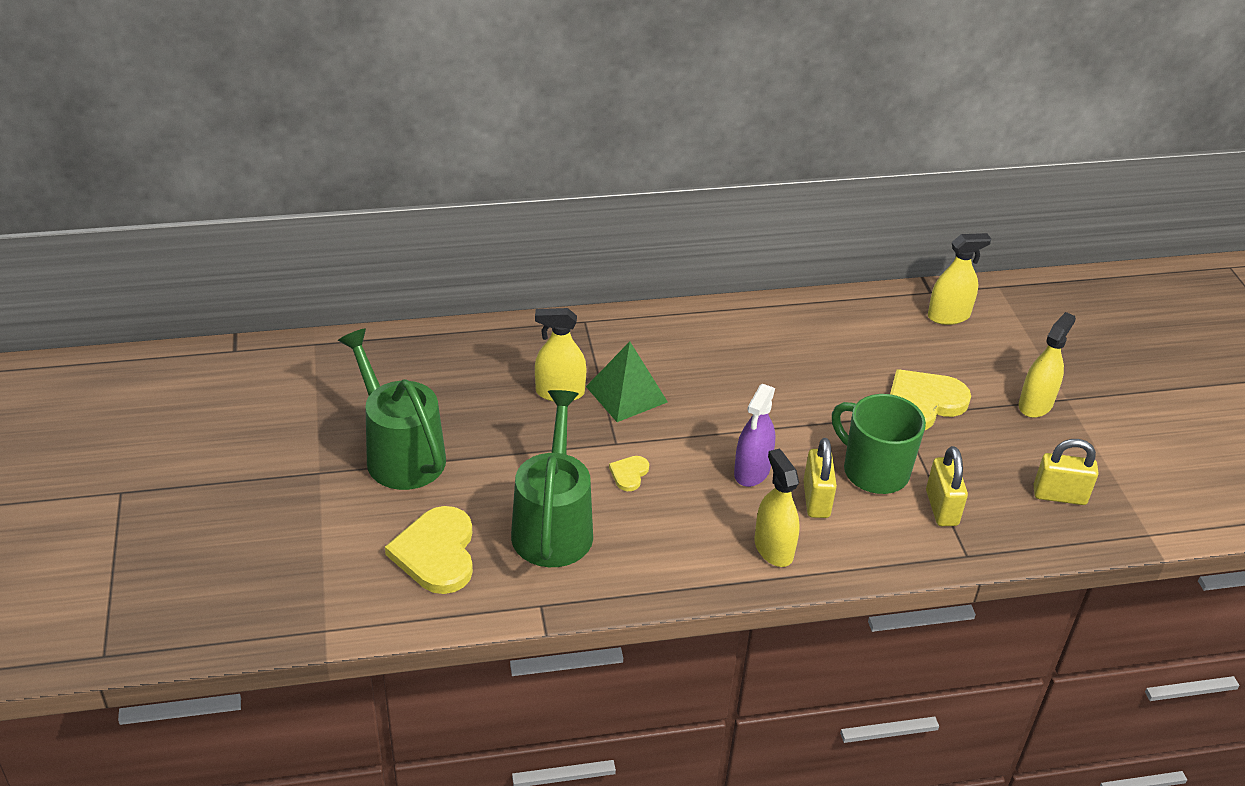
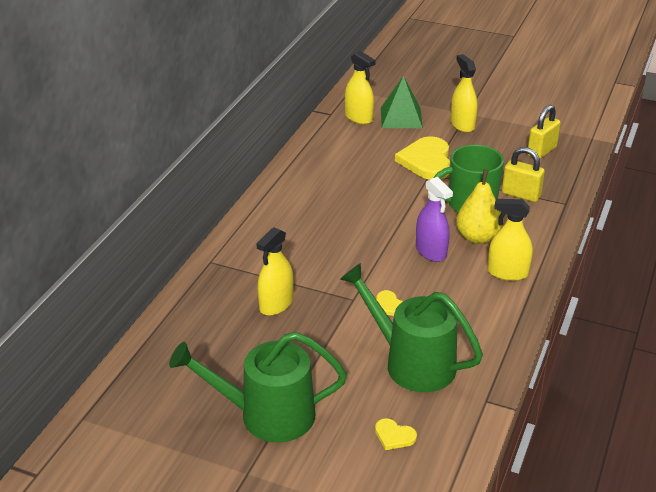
camera: 55 degrees left, 5 degrees down
(436, 553) = (394, 436): yellow heart -> yellow heart, size x0.47
(626, 394) = (307, 274): green pyramid -> green pyramid (401, 117)
(816, 500) = (477, 237): yellow padlock -> yellow pear
(948, 316) = (359, 118): yellow spray bottle -> yellow spray bottle turned 120 degrees clockwise

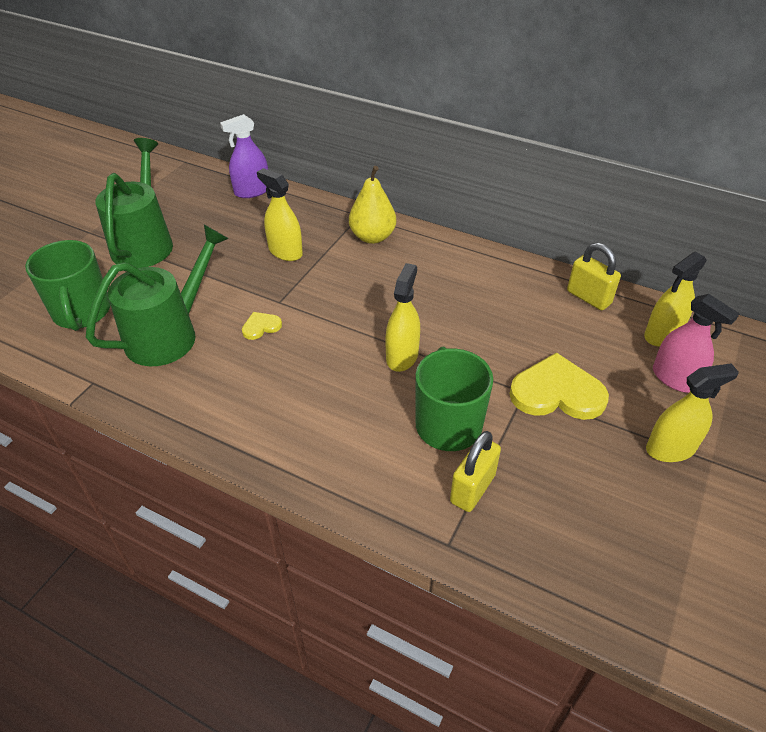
camera: 95 degrees right, 10 degrees up
(394, 436) = (82, 313): yellow heart -> green mug
(401, 117) = (675, 378): green pyramid -> pink spray bottle
(431, 251) = (349, 371): purple spray bottle -> purple spray bottle (252, 191)
(477, 237) = (372, 420): yellow pear -> yellow pear (372, 237)
(507, 273) = (293, 438): yellow spray bottle -> yellow spray bottle (402, 356)
(541, 151) = (604, 545): yellow padlock -> yellow padlock (588, 297)

